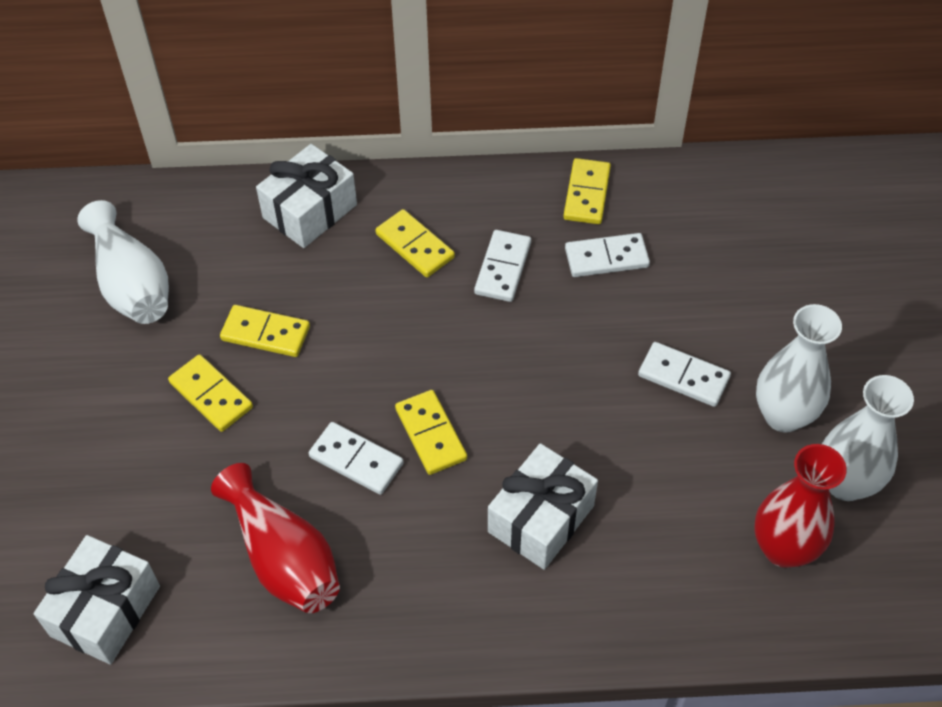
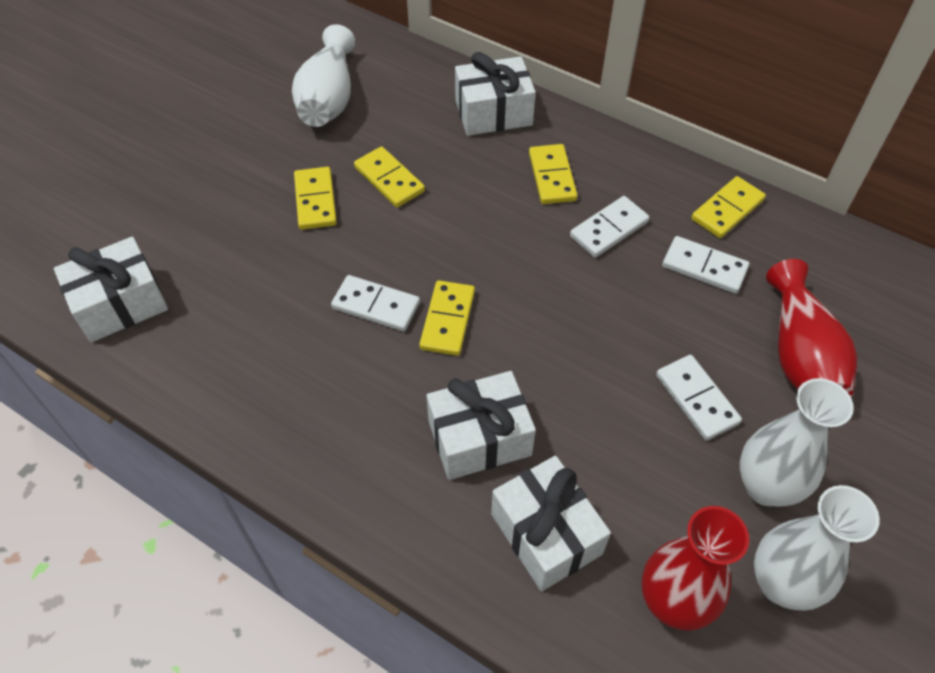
camera: 35 degrees right, 0 degrees up
(283, 557) = (265, 343): red vase -> red vase (800, 354)
(356, 460) = (376, 306): white domino -> white domino turned 45 degrees counterclockwise
(653, 560) = (546, 533): none -> white gift

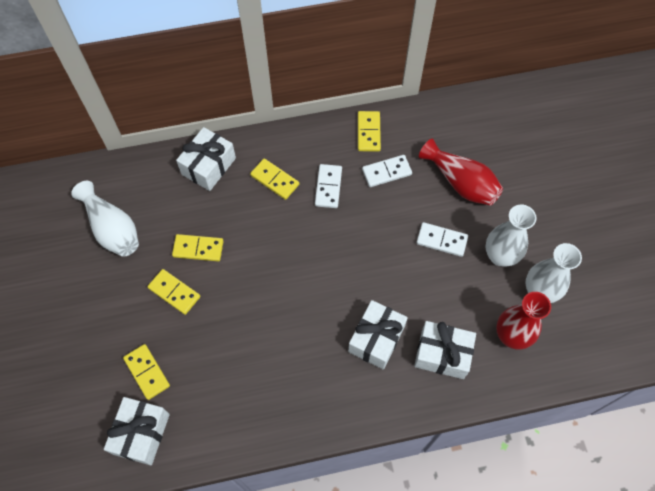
camera: 45 degrees left, 10 degrees up
(376, 306) = (266, 320): white domino -> none
(447, 320) = (305, 297): yellow domino -> yellow domino (147, 372)

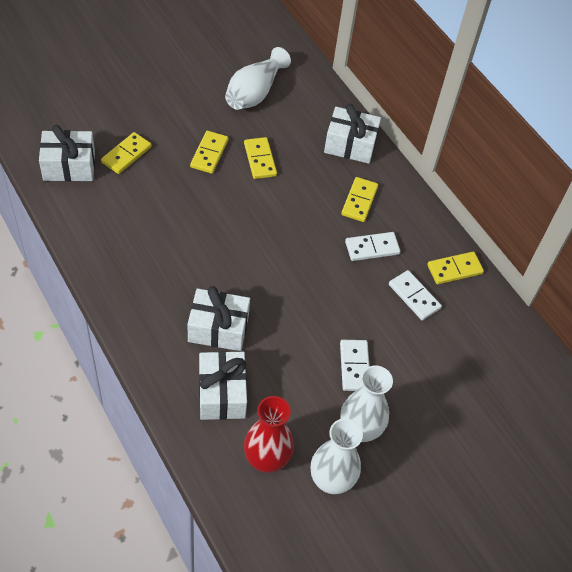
camera: 65 degrees right, 10 degrees down
(461, 183) = (434, 372): red vase -> none

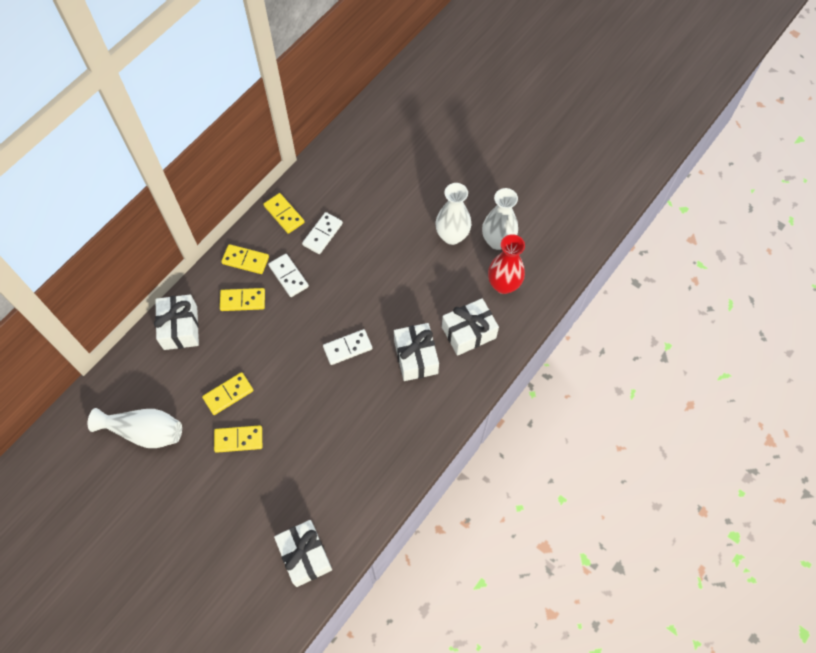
camera: 105 degrees left, 10 degrees up
(126, 154) = (269, 511): yellow domino -> yellow domino (245, 260)
(354, 366) = (403, 254): white domino -> white domino (347, 348)

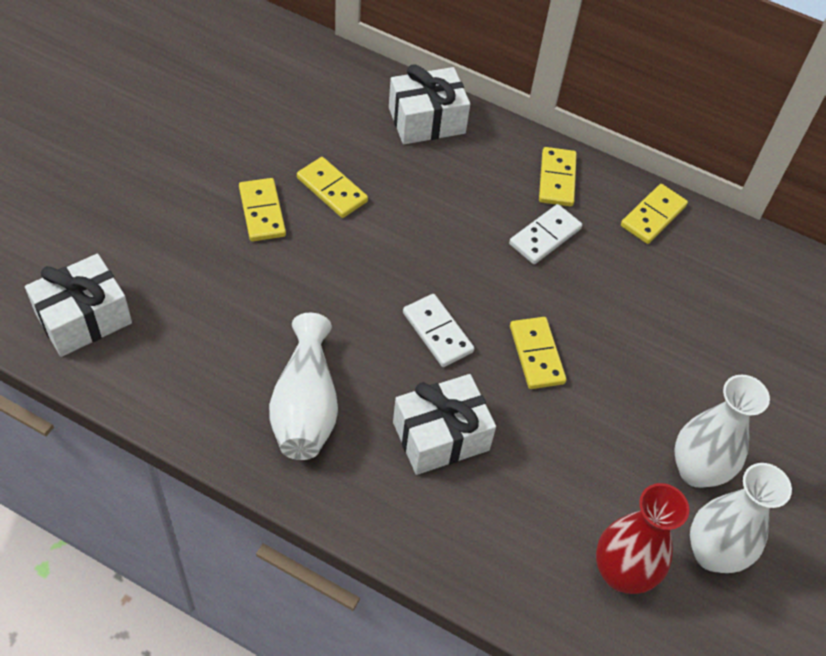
camera: 75 degrees right, 10 degrees down
(144, 431) = (262, 106): white vase -> white vase (305, 406)
(243, 300) = (488, 185): yellow domino -> yellow domino (537, 355)
(322, 234) = (634, 272): white domino -> none
(468, 332) = (507, 519): white gift -> none

